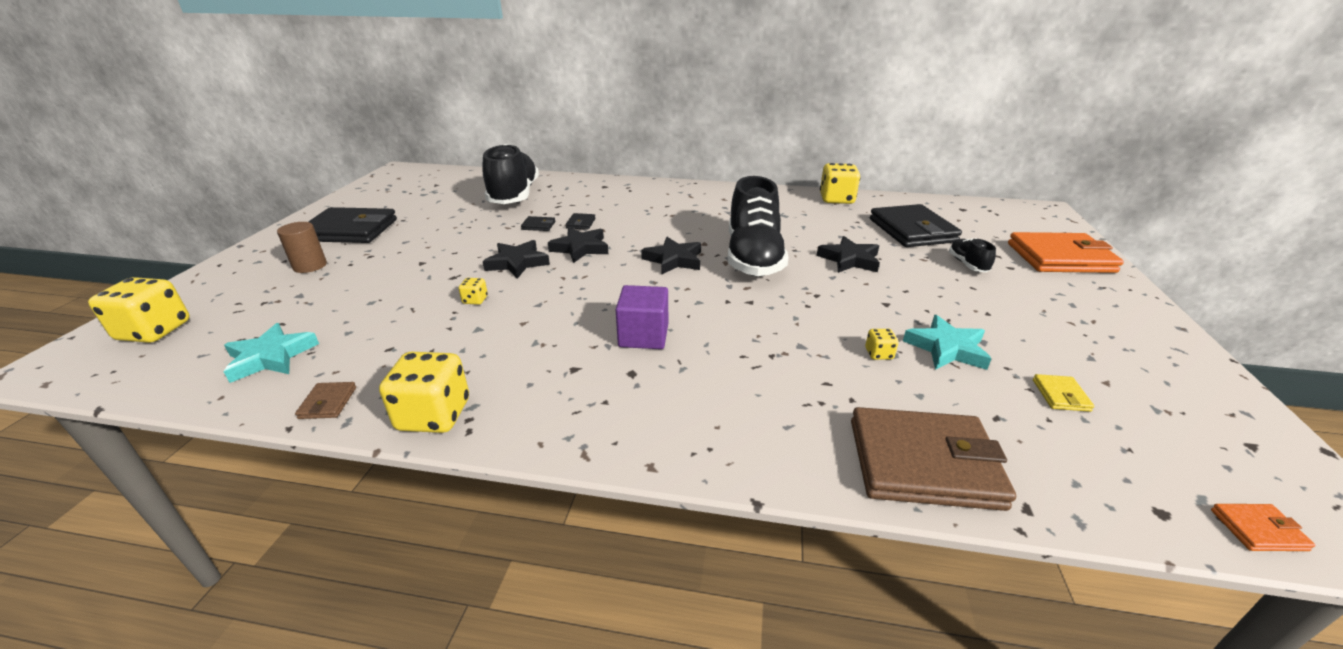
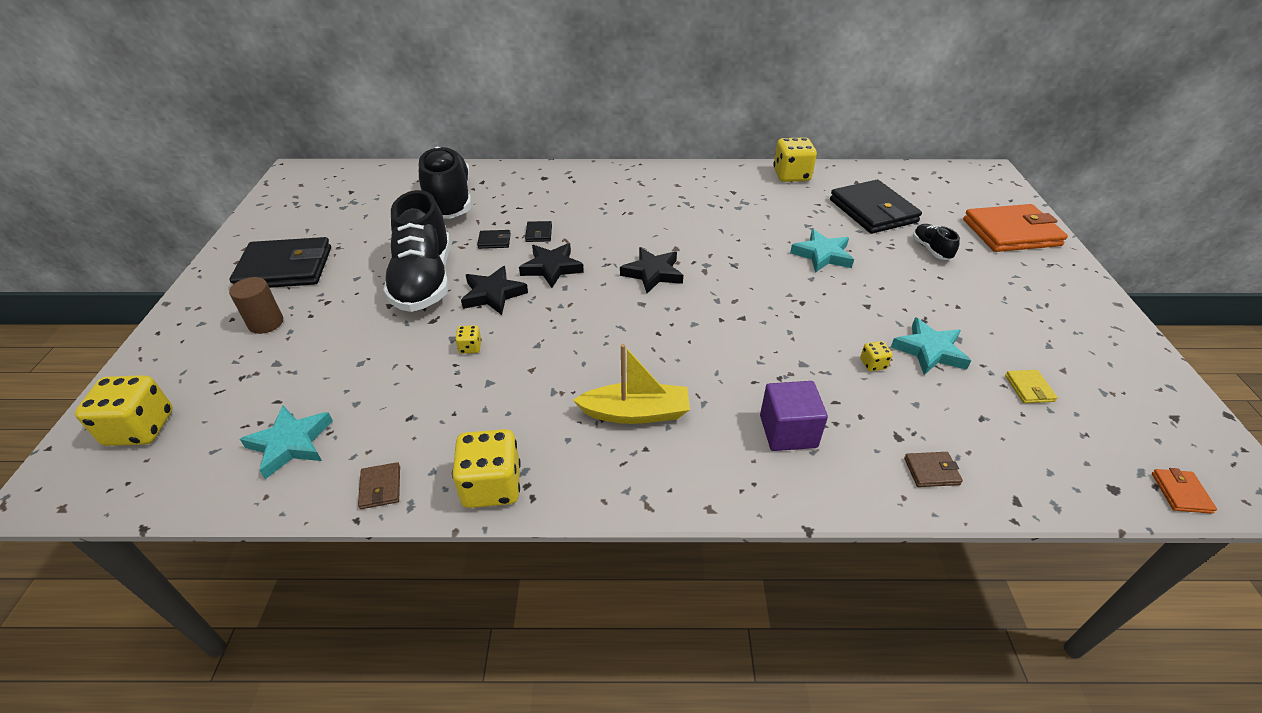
camera: 10 degrees left, 10 degrees up
(608, 369) = (635, 413): none -> yellow boat
(643, 336) = (655, 370): purple cube -> purple cube (788, 431)
(753, 258) = (730, 262): black shoe -> black shoe (424, 281)
(849, 259) = (822, 255): black star -> turquoise star
(923, 463) = (931, 471): brown wallet -> brown wallet, size x0.41
(1258, 530) = (1180, 493): orange wallet -> orange wallet turned 75 degrees counterclockwise

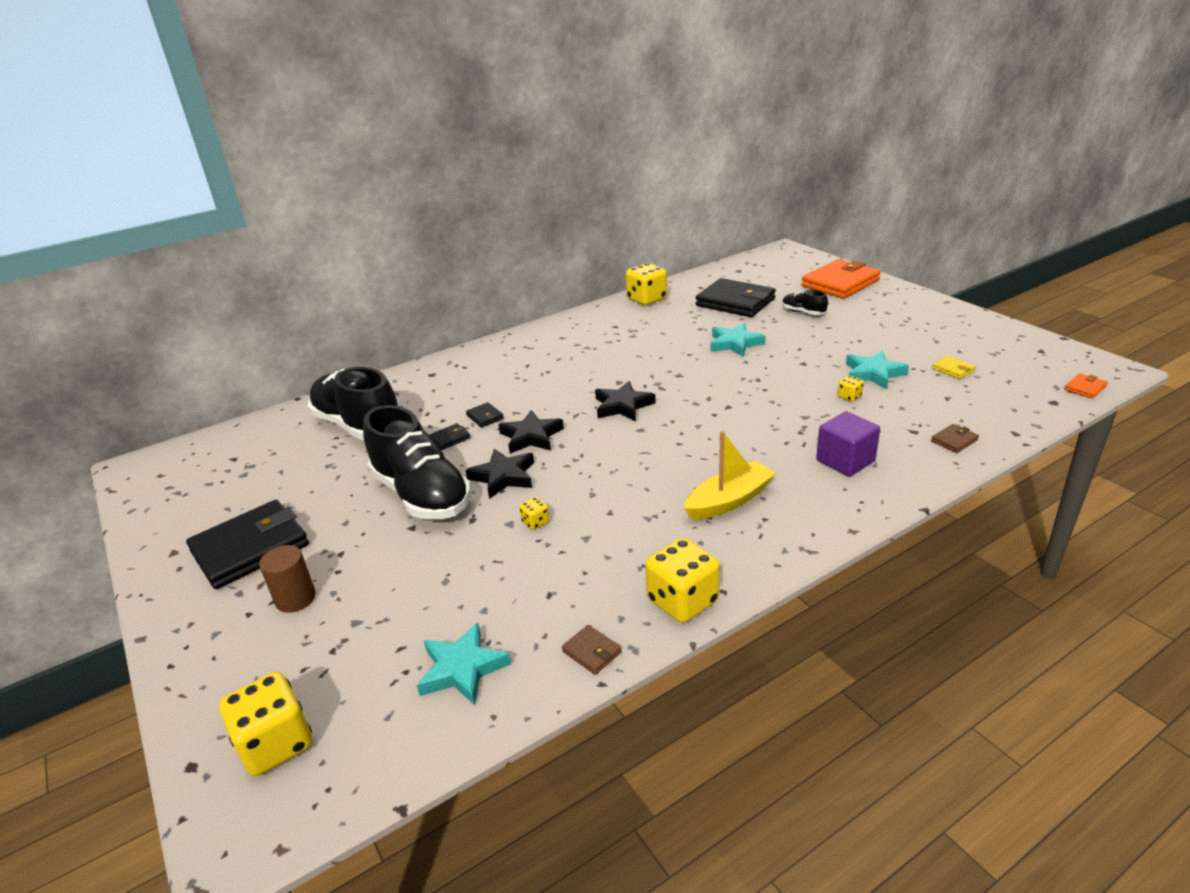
camera: 30 degrees left, 10 degrees down
(1180, 493) = (1085, 388): orange wallet -> orange wallet turned 75 degrees clockwise

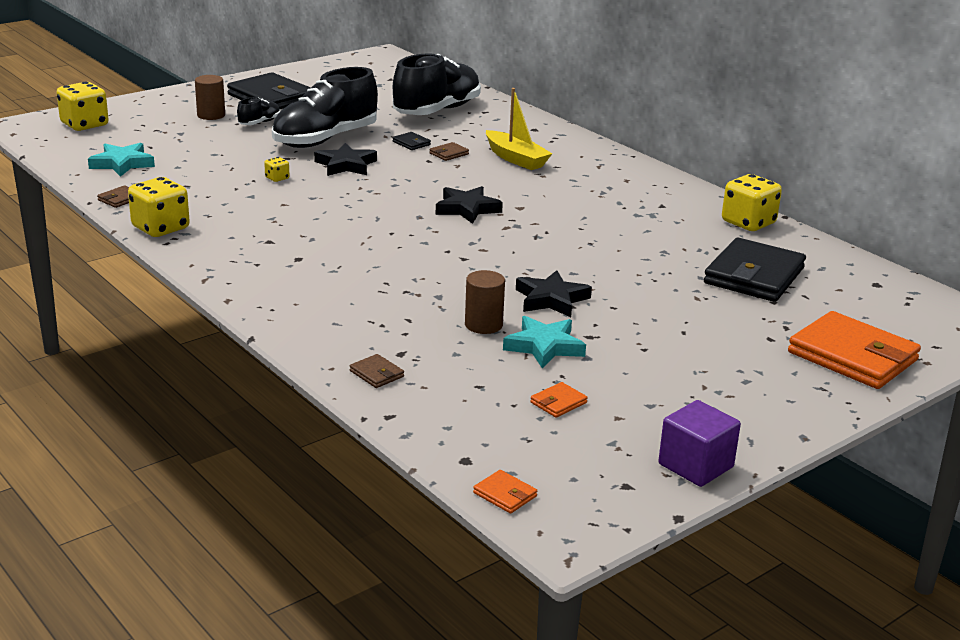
camera: 80 degrees right, 5 degrees down
(485, 417) = (449, 154): black wallet -> brown wallet
(531, 436) = (411, 172): black star -> black star (551, 299)
(729, 500) = (288, 250): yellow boat -> yellow boat (516, 159)
(735, 343) = (622, 269): turquoise star -> none
(803, 312) = (730, 318): black shoe -> black shoe (259, 123)
(845, 461) = (345, 308): purple cube -> purple cube (695, 465)
(849, 397) = (483, 325): yellow dice -> brown cylinder
(953, 369) = (558, 403): yellow wallet -> orange wallet

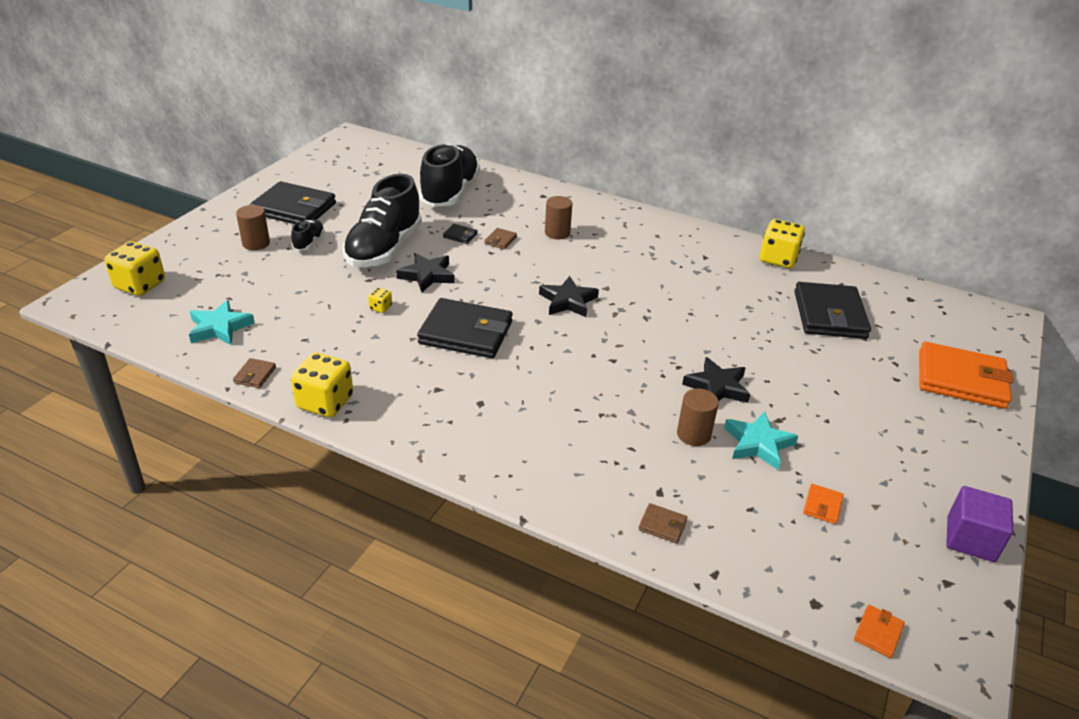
camera: 25 degrees left, 10 degrees up
(338, 210) = (466, 332): none -> black wallet
(505, 494) = (878, 633): orange wallet -> orange wallet turned 75 degrees counterclockwise
(516, 159) = (557, 233): yellow boat -> brown cylinder

